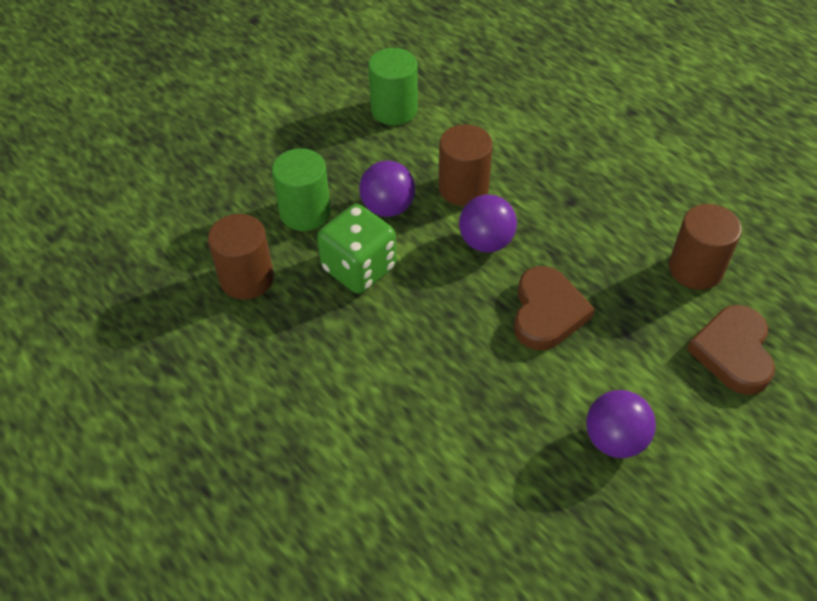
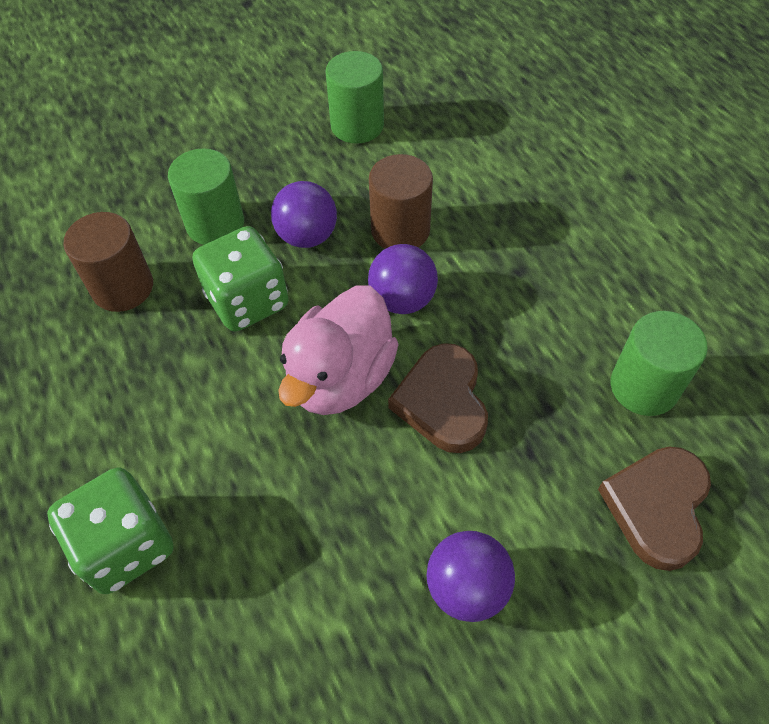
camera: 15 degrees right, 5 degrees up
(338, 473) = (126, 545): none -> green dice
(459, 311) = (340, 377): none -> pink duck
(547, 312) = (442, 402): brown heart -> brown heart turned 150 degrees clockwise
(695, 269) = (644, 387): brown cylinder -> green cylinder

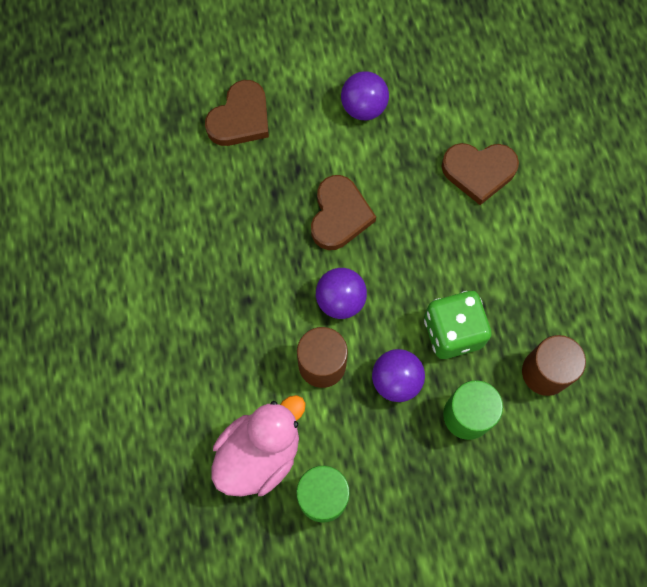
camera: 165 degrees left, 15 degrees up
(126, 545) = (550, 180): green dice -> none
(246, 527) = (479, 172): none -> brown heart
(340, 377) = (400, 251): pink duck -> pink duck (259, 453)
(644, 387) = (207, 189): green cylinder -> none

